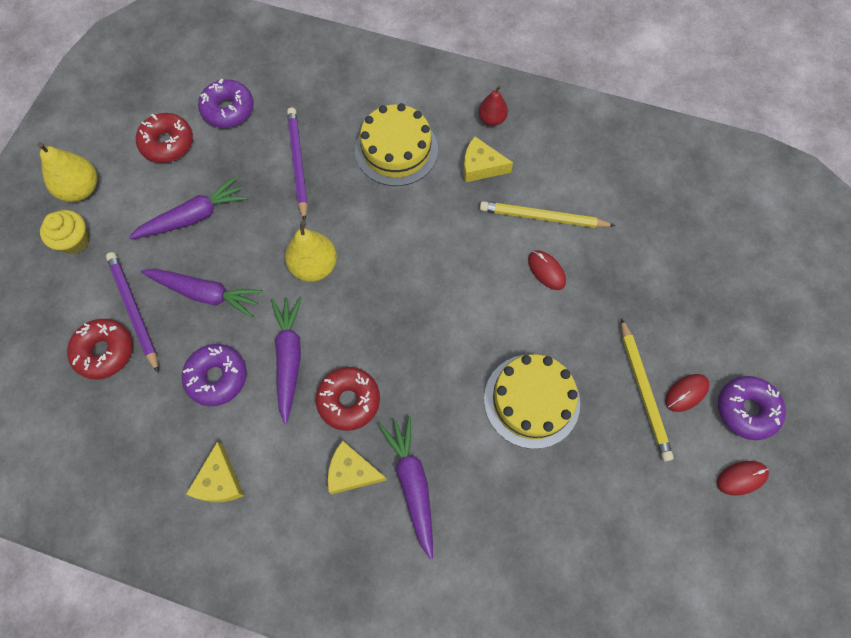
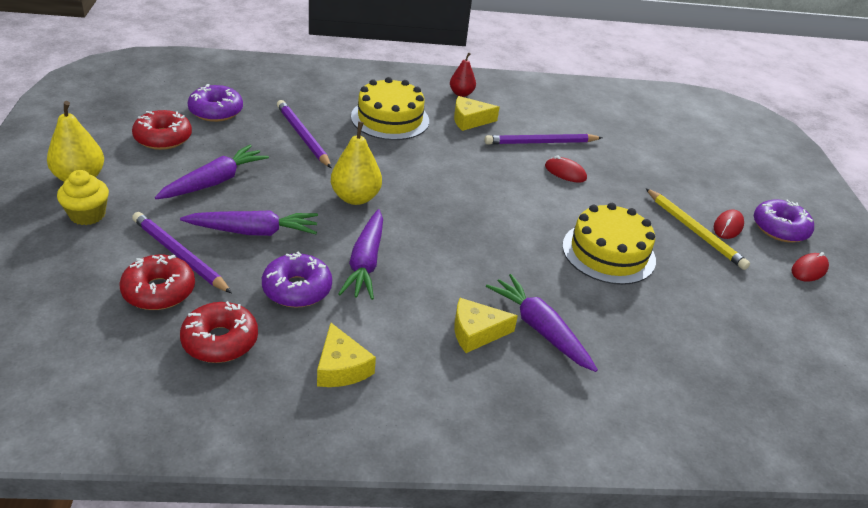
camera: 25 degrees left, 30 degrees down
(289, 358) = (365, 262): purple carrot -> purple carrot turned 150 degrees counterclockwise
(349, 400) = (442, 282): red donut -> red donut (220, 341)
(543, 217) = (541, 142): yellow pencil -> purple pencil

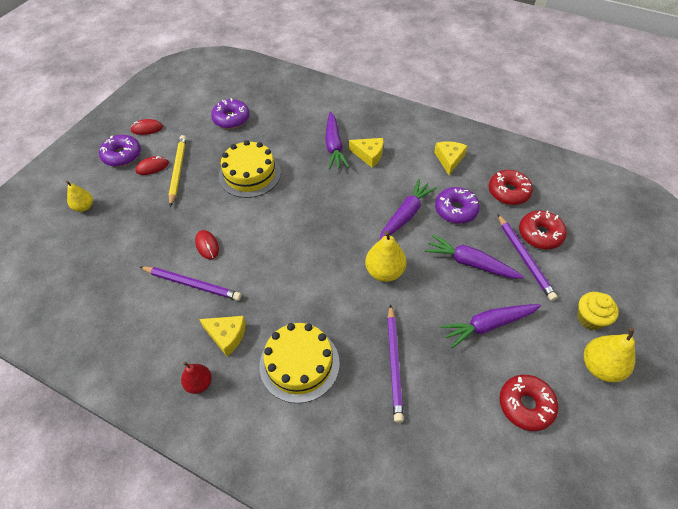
camera: 145 degrees left, 15 degrees up
(216, 111) = (467, 437): purple donut -> purple donut (231, 119)
(729, 171) = (84, 207): none -> yellow pear

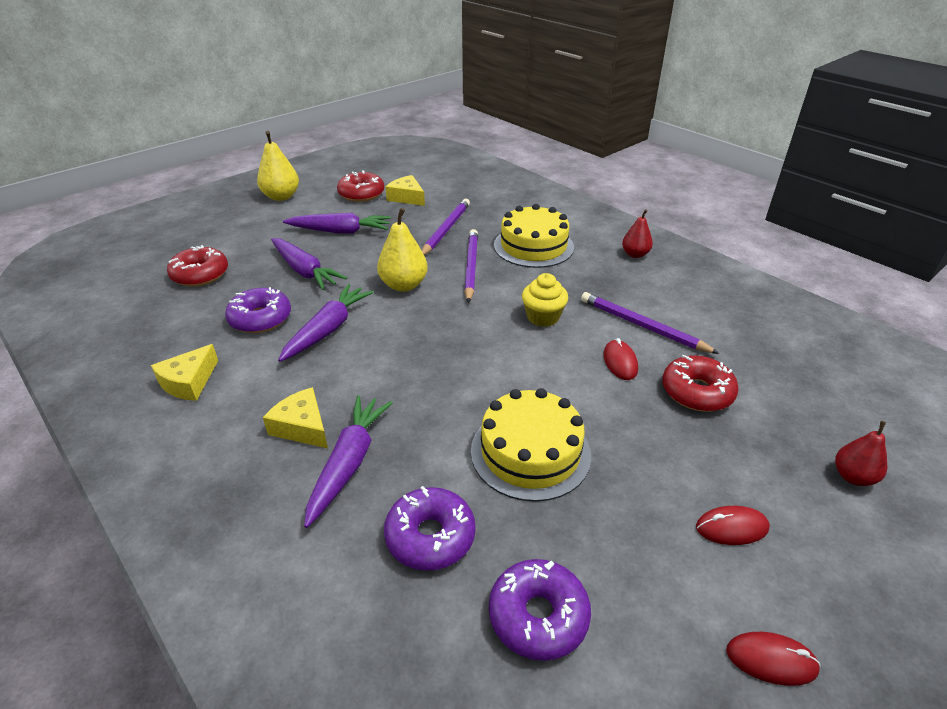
camera: 160 degrees left, 15 degrees down
(84, 207) = (853, 477): yellow pear -> red pear
(122, 155) = (815, 584): purple donut -> purple donut (430, 536)
(178, 171) = (673, 501): yellow pencil -> none
(226, 336) = (603, 277): yellow cheese -> yellow cheese (407, 197)
(406, 215) = (328, 329): purple carrot -> purple carrot turned 150 degrees clockwise
(508, 192) = (171, 320): red donut -> red donut (697, 392)
(524, 258) = (245, 262): purple pencil -> purple pencil (471, 267)
(590, 318) = (248, 217): yellow cupcake -> yellow cupcake (543, 317)

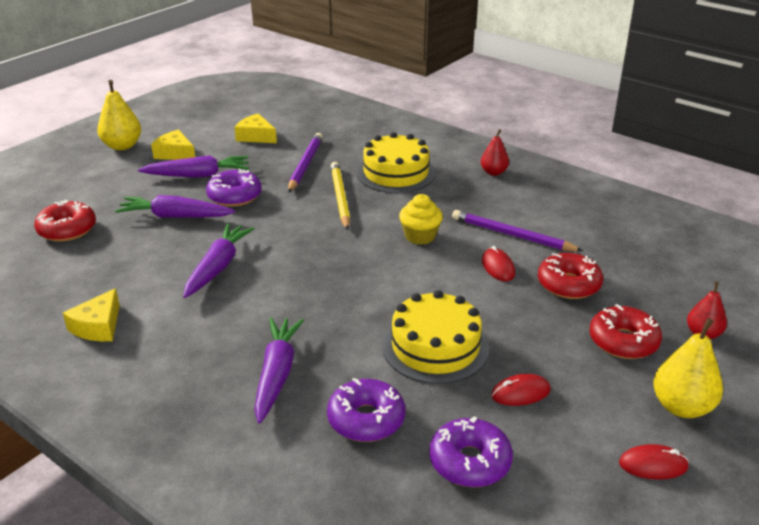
camera: 10 degrees left, 5 degrees down
(260, 319) = (147, 264): purple donut -> purple donut (234, 196)
(302, 427) = (223, 351): yellow cheese -> yellow cheese (175, 153)
(305, 271) = (175, 216): purple carrot -> purple carrot turned 150 degrees clockwise
(361, 194) = (207, 137): red donut -> red donut (623, 341)
(404, 285) = (279, 220): yellow pear -> yellow pear (682, 407)
(471, 267) = (340, 198): purple pencil -> yellow pencil
(731, 528) = (612, 382): red mouse -> red mouse (520, 393)

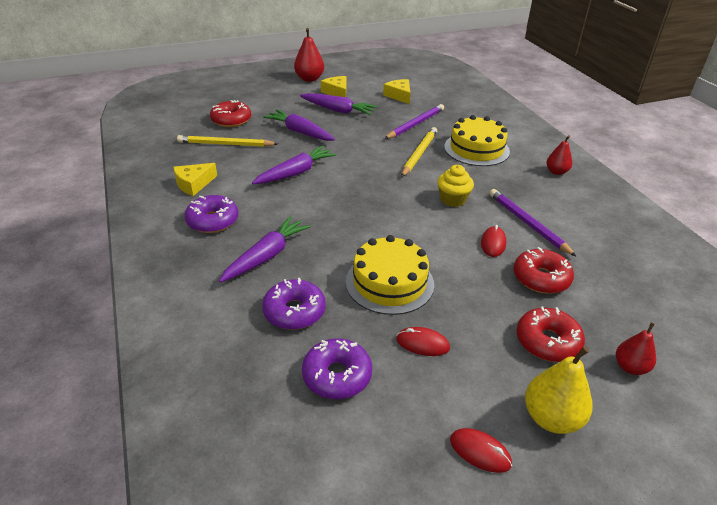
camera: 30 degrees right, 5 degrees up
(91, 262) = (226, 144): none -> yellow pencil
(122, 146) = (309, 79): yellow pear -> red pear
(234, 196) = (349, 130): purple donut -> purple donut (213, 221)

